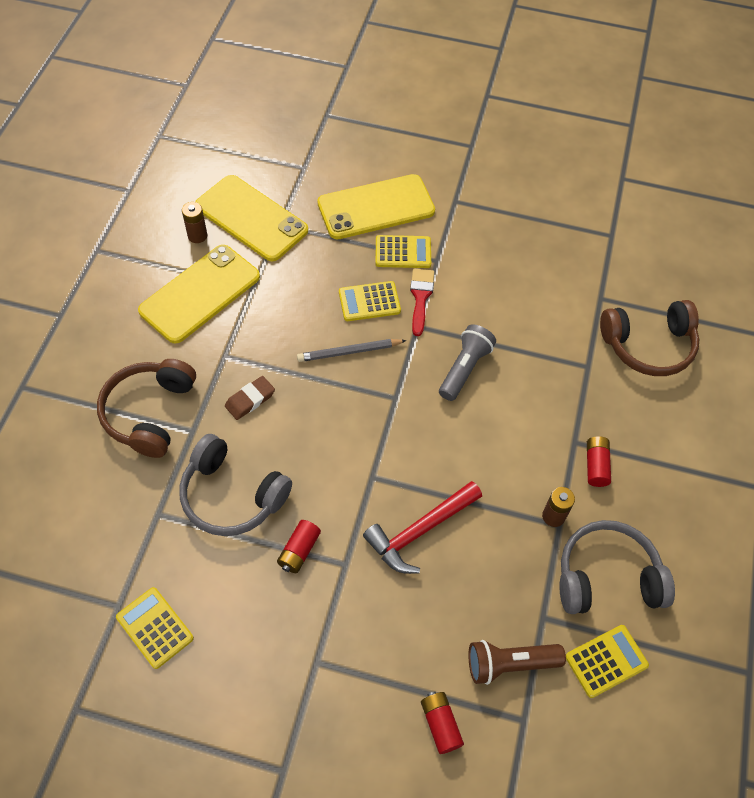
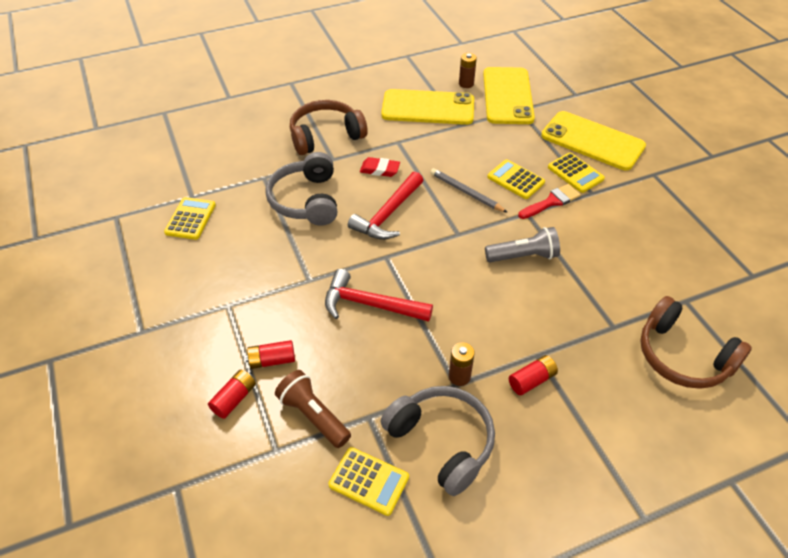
camera: 55 degrees right, 10 degrees down
(250, 400) = (380, 170): brown eraser -> red eraser
(299, 551) = (297, 252): red battery -> red battery (272, 360)
(319, 437) = (388, 215): none -> red hammer

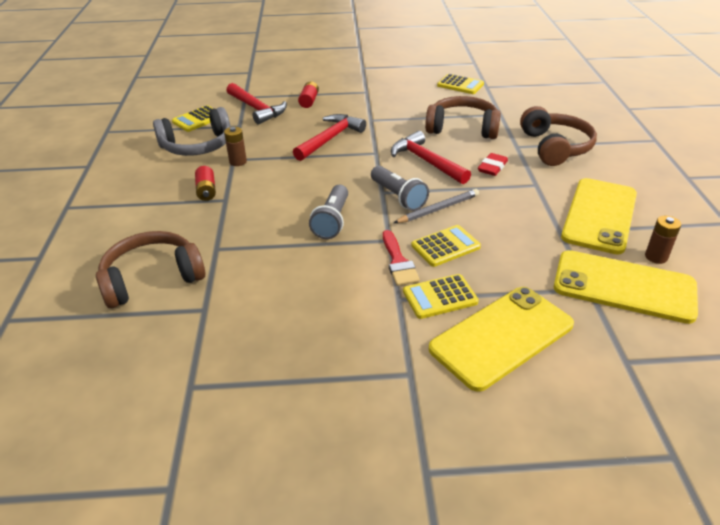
camera: 110 degrees right, 10 degrees down
(234, 399) = (290, 88): red battery -> none
(306, 200) = (462, 128): grey headphones -> brown headphones
(313, 416) = (256, 109): brown flashlight -> red hammer
(461, 221) = (398, 197): none -> grey flashlight

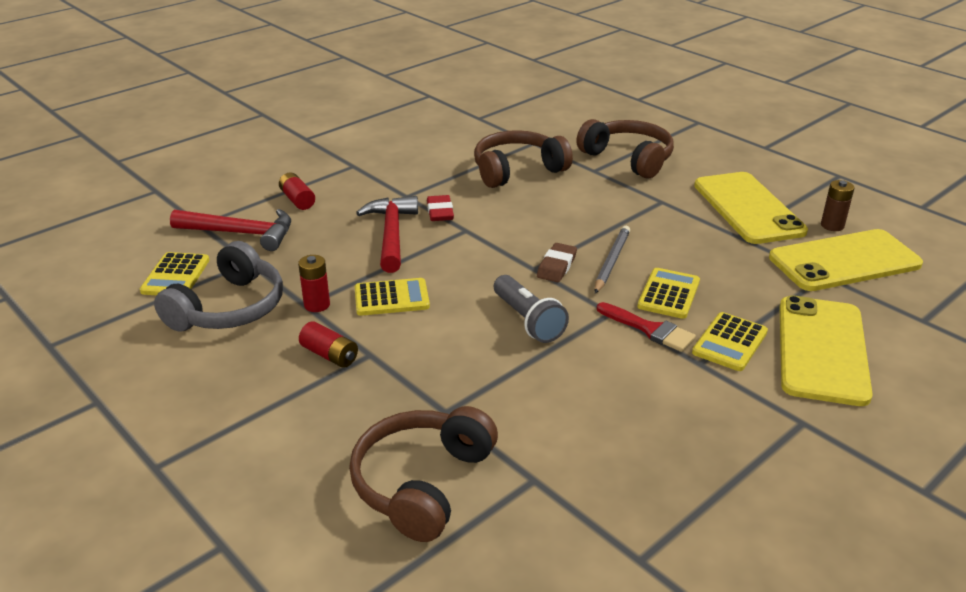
camera: 40 degrees left, 5 degrees down
(238, 162) = (317, 305): brown battery -> red battery
(398, 197) = (556, 266): grey flashlight -> brown eraser
(426, 161) = (531, 219): red hammer -> none
(460, 85) = (449, 124): yellow calculator -> yellow calculator (391, 298)
(492, 167) = (601, 200): red eraser -> red eraser (440, 212)

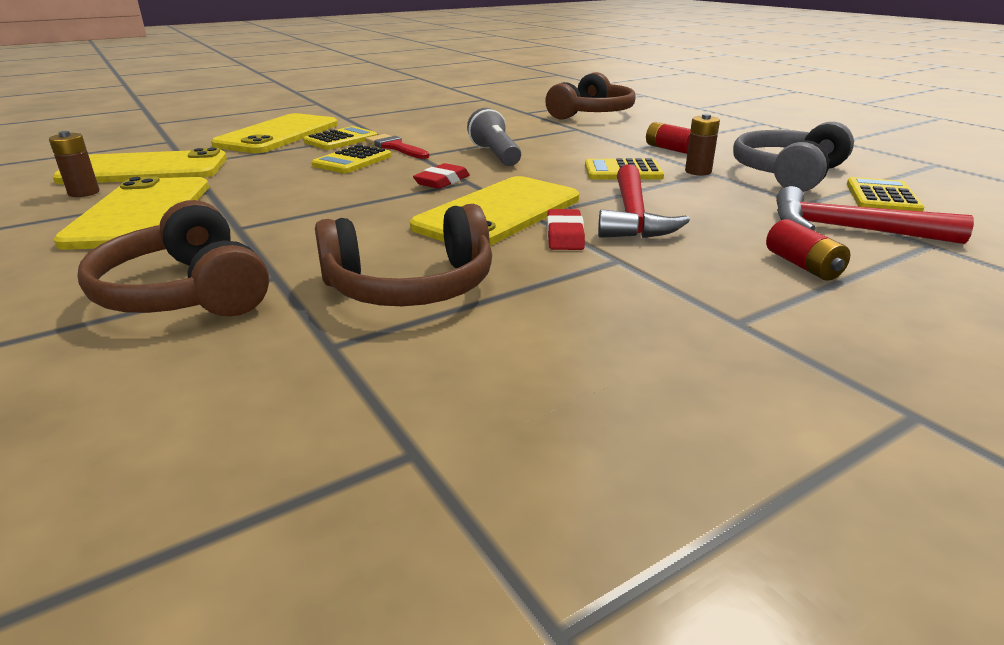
camera: 170 degrees left, 5 degrees down
(317, 305) = (698, 171): red battery -> brown battery
(491, 230) = (499, 213): none -> yellow phone
(556, 266) = (442, 181): brown eraser -> red eraser
(611, 261) = (379, 181): grey pencil -> none

